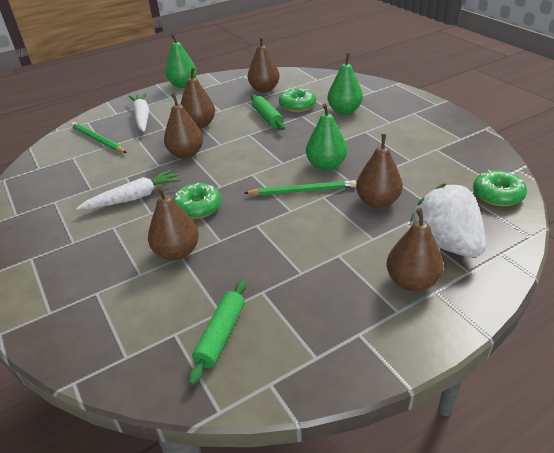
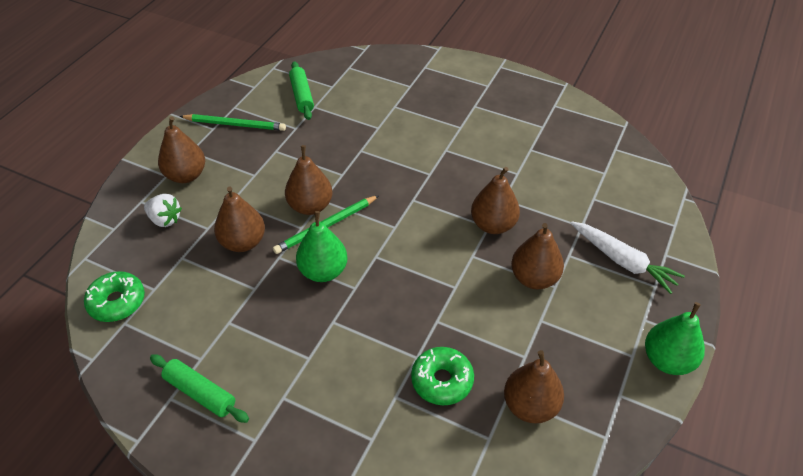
camera: 145 degrees right, 10 degrees up
(98, 140) = (617, 204): green pencil -> green pencil (235, 124)
(134, 198) = (478, 156): white carrot -> none
(177, 252) = (384, 129): brown pear -> brown pear (310, 206)
(198, 207) = (410, 170): green donut -> none
(267, 118) = (460, 331): green rolling pin -> green rolling pin (200, 393)
(344, 111) = (363, 397): green pear -> none
(445, 243) = (165, 219): white strawberry -> white strawberry, size x0.54

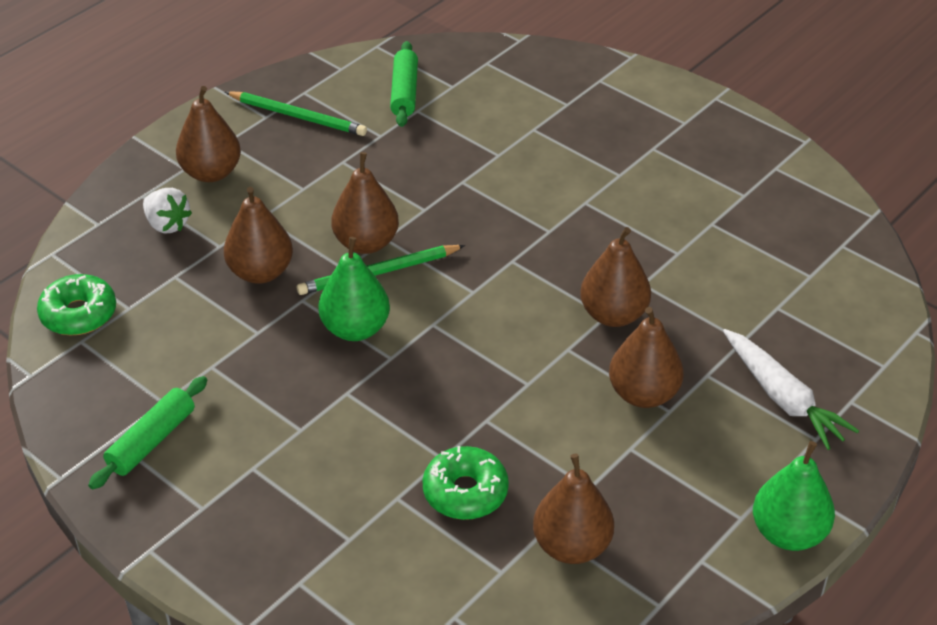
camera: 15 degrees right, 5 degrees down
(200, 393) = (151, 441): green rolling pin -> green rolling pin turned 75 degrees clockwise

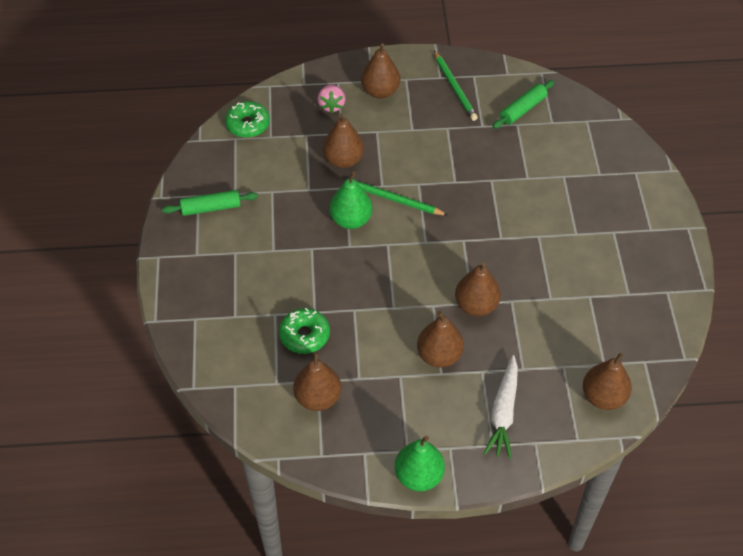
camera: 45 degrees right, 10 degrees up
(167, 224) = (331, 105): white strawberry -> pink strawberry
(366, 243) = (406, 180): brown pear -> brown pear (603, 397)

